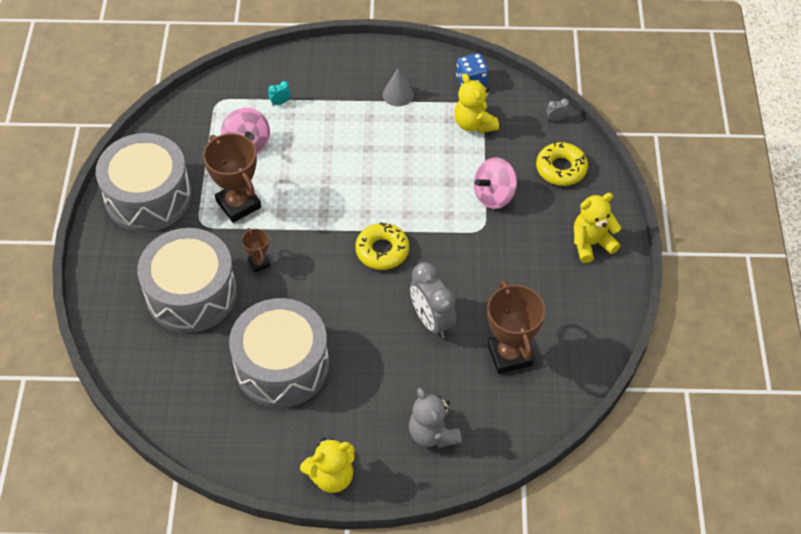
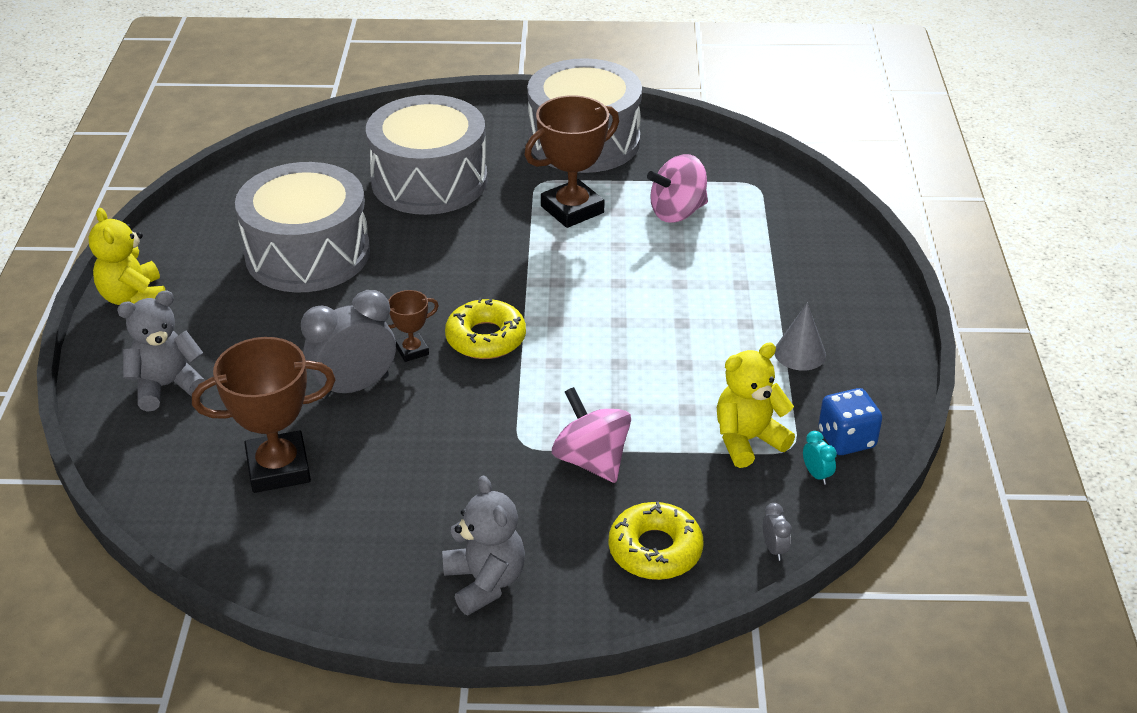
camera: 90 degrees right, 15 degrees down
(259, 263) = (472, 230): brown trophy -> brown trophy (412, 351)
(280, 102) = (762, 238): turquoise clock -> turquoise clock (816, 475)
(591, 243) = (485, 582): yellow teddy bear -> grey teddy bear

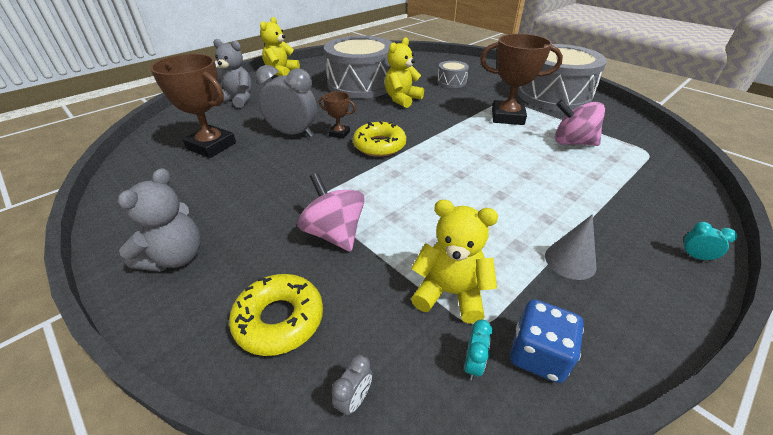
camera: 45 degrees right, 0 degrees up
(408, 250) = (402, 99): none -> yellow teddy bear
(429, 181) = (451, 82): grey drum -> grey drum, size x0.45
(591, 460) = (334, 233): pink spinning top -> pink spinning top turned 45 degrees counterclockwise
(876, 290) = (695, 257): none -> turquoise clock

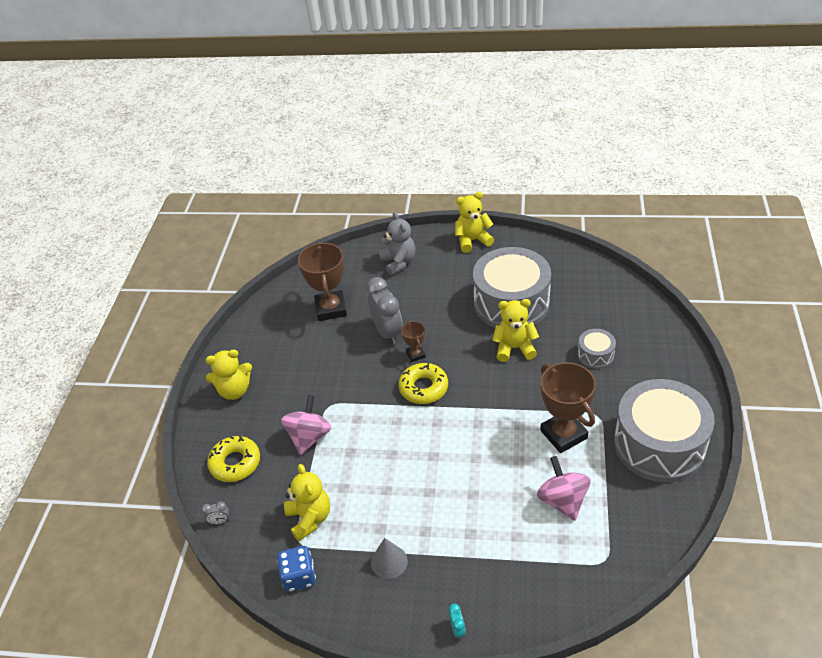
camera: 55 degrees right, 5 degrees up
(175, 257) = (234, 390): grey teddy bear -> yellow teddy bear
(473, 364) = (272, 553): turquoise clock -> none

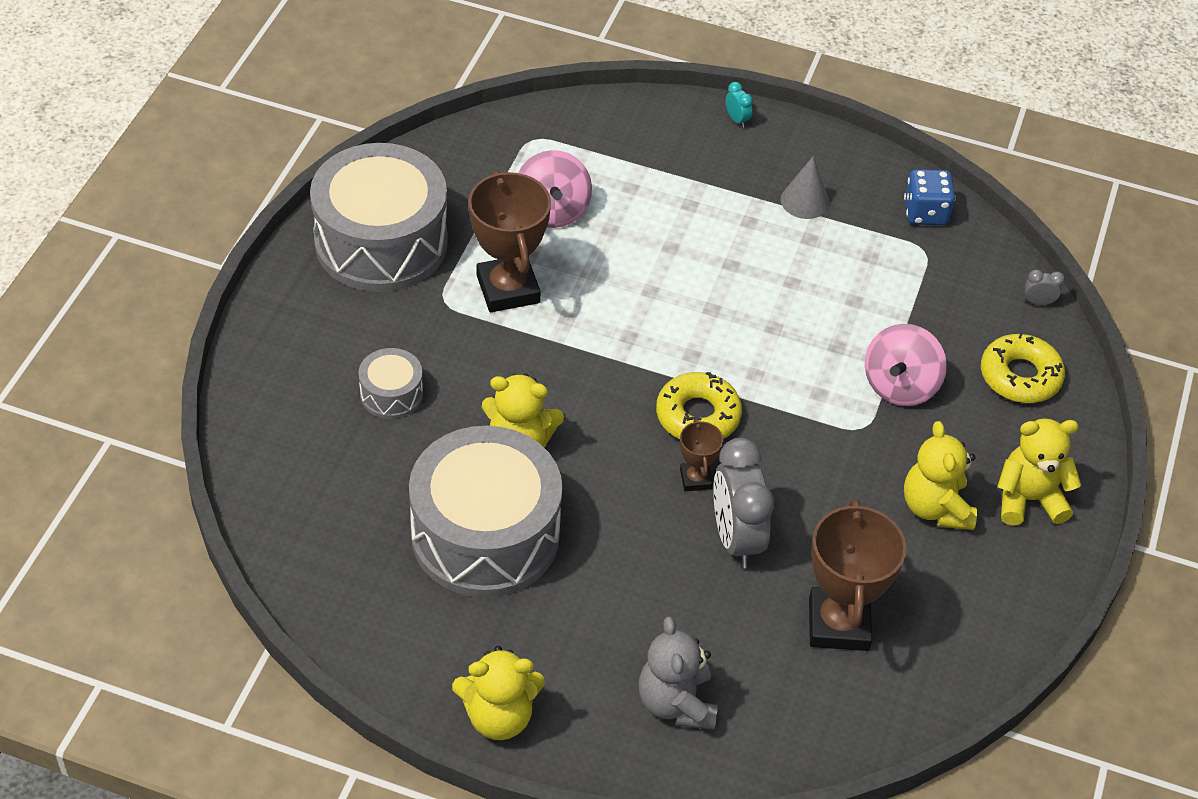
camera: 175 degrees left, 5 degrees up
(310, 518) = (907, 274): yellow teddy bear -> yellow teddy bear (935, 508)
(457, 629) = (736, 120): turquoise clock -> turquoise clock turned 150 degrees clockwise

